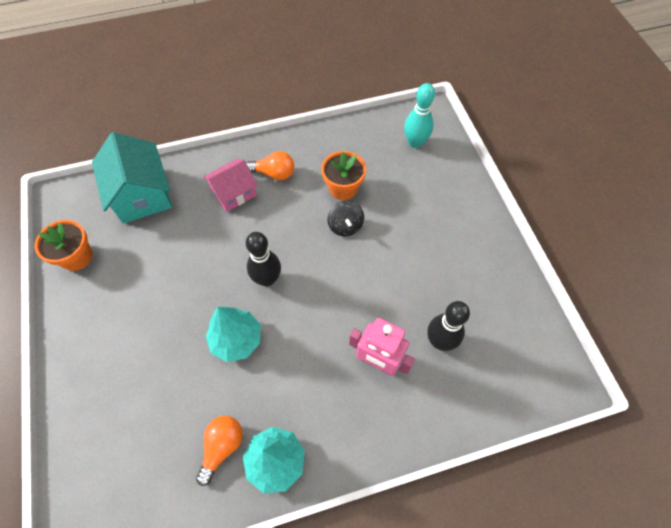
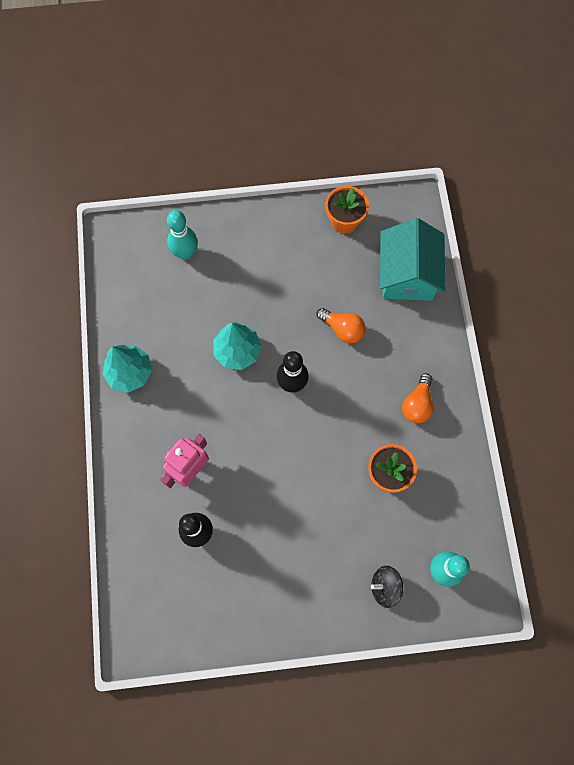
camera: 100 degrees right, 10 degrees up
(111, 426) = (185, 253): none -> turquoise bowling pin
(142, 194) = (407, 274): turquoise house -> turquoise house turned 75 degrees counterclockwise
(222, 447) = (150, 333): orange light bulb -> orange light bulb (342, 329)
(234, 193) = (397, 361): pink house -> none
(345, 226) = (339, 467): black spinning top -> black spinning top (385, 587)

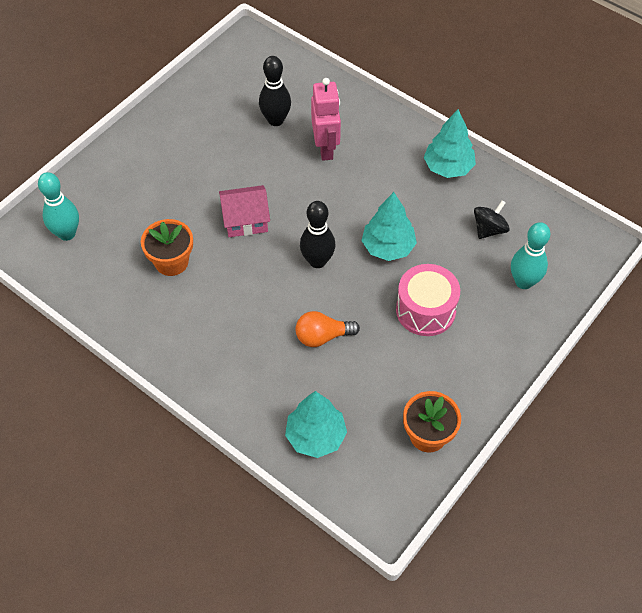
camera: 135 degrees right, 15 degrees down
(263, 289) = (425, 310): none -> pink drum
(307, 461) = (245, 220): none -> pink house
(385, 587) = (103, 191): black spinning top -> black spinning top (489, 229)
(407, 274) = (315, 436): turquoise house -> turquoise tree
(417, 404) = (196, 331): orange light bulb -> none

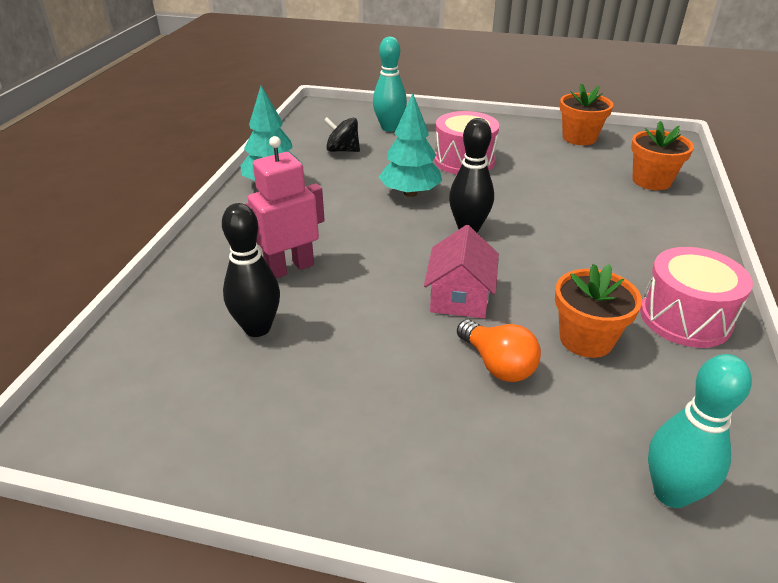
camera: 115 degrees left, 20 degrees down
(154, 325) = (685, 318): none -> pink drum
(245, 220) = (460, 297): pink house -> pink house turned 45 degrees clockwise
(315, 436) = (651, 181): turquoise tree -> orange flower pot
(322, 336) = (553, 202): orange light bulb -> orange light bulb (497, 364)

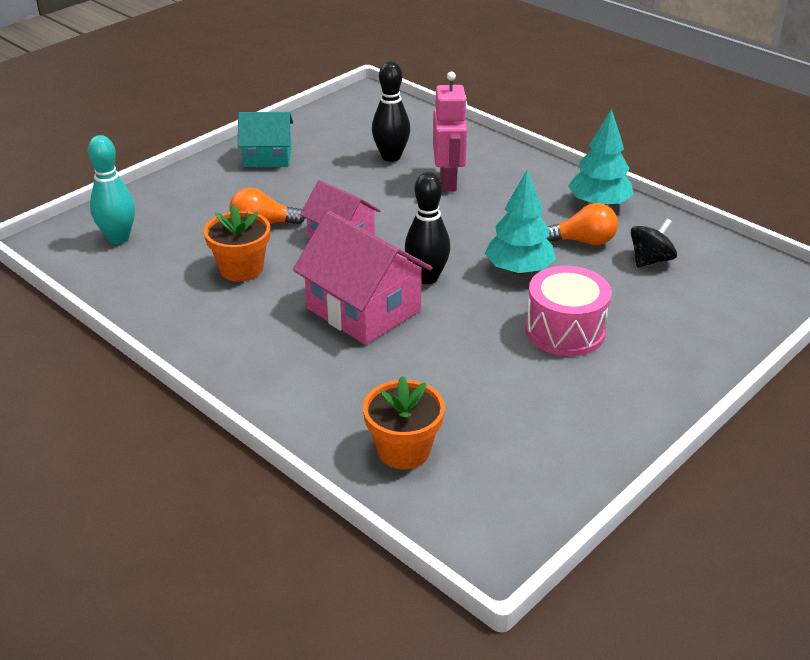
camera: 120 degrees right, 0 degrees up
(334, 449) = (268, 157): none -> turquoise house
(341, 178) = (583, 241): none -> orange light bulb
(389, 128) = (697, 311): turquoise bowling pin -> none
(547, 243) = (363, 309): none -> pink house
(579, 138) = (563, 459): orange flower pot -> none
(685, 318) = (206, 326): pink drum -> none

